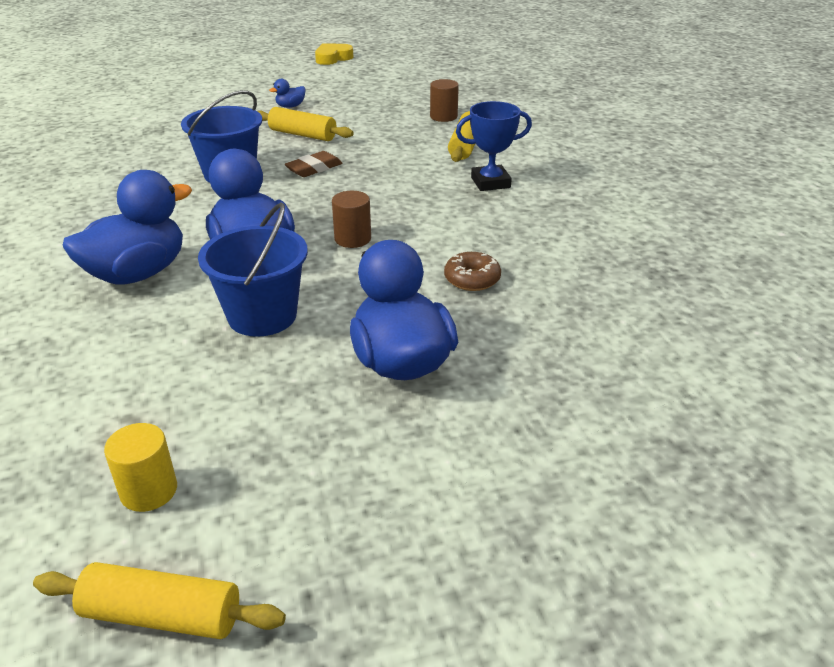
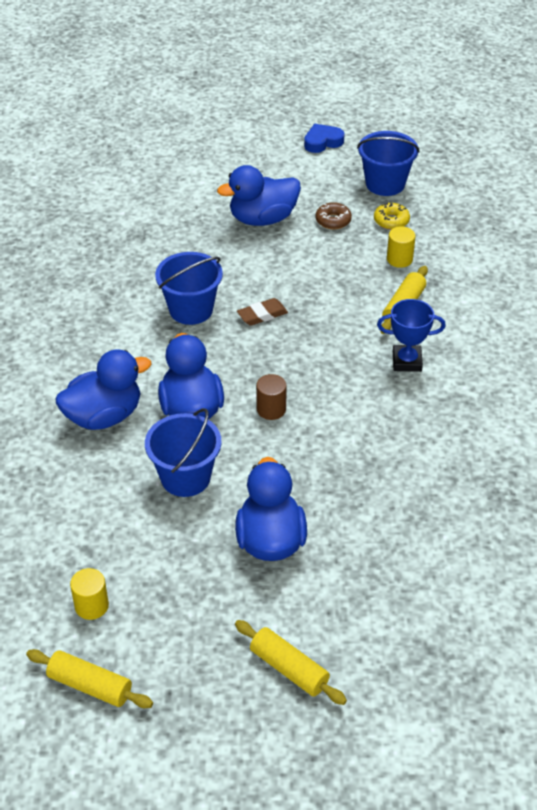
camera: 15 degrees right, 10 degrees up
(290, 106) = (262, 219): blue duck -> blue duck, size x2.37
(303, 135) = (264, 265): yellow rolling pin -> yellow rolling pin (289, 668)
(333, 58) = (322, 142): yellow heart -> blue heart
(404, 75) = (385, 184): none -> blue bucket
(422, 95) = (391, 221): none -> yellow donut
(443, 117) = (399, 259): brown cylinder -> yellow cylinder
(472, 279) = (349, 471): brown donut -> brown donut (333, 221)

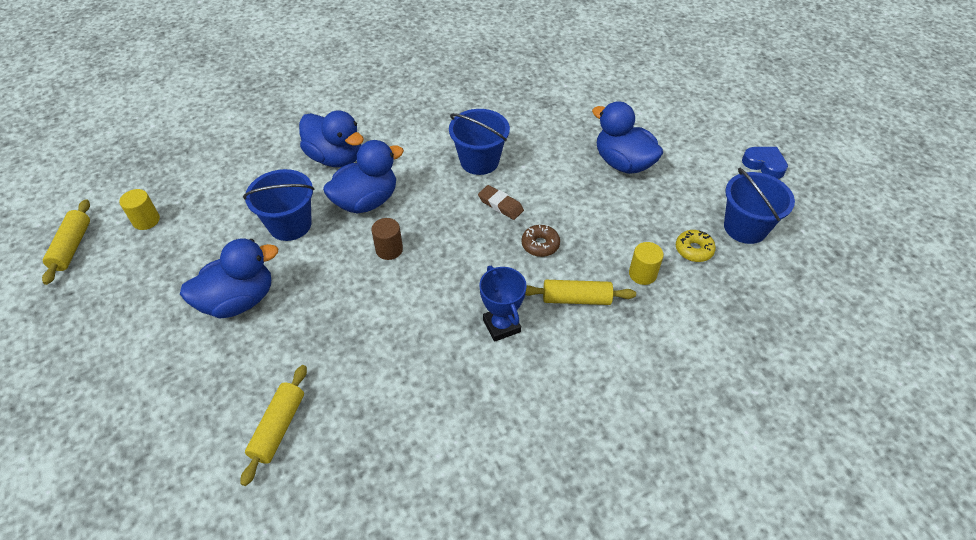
camera: 65 degrees right, 5 degrees up
(289, 668) = (103, 360): yellow rolling pin -> yellow rolling pin (278, 428)
(333, 221) = (659, 208): brown donut -> brown donut (540, 245)

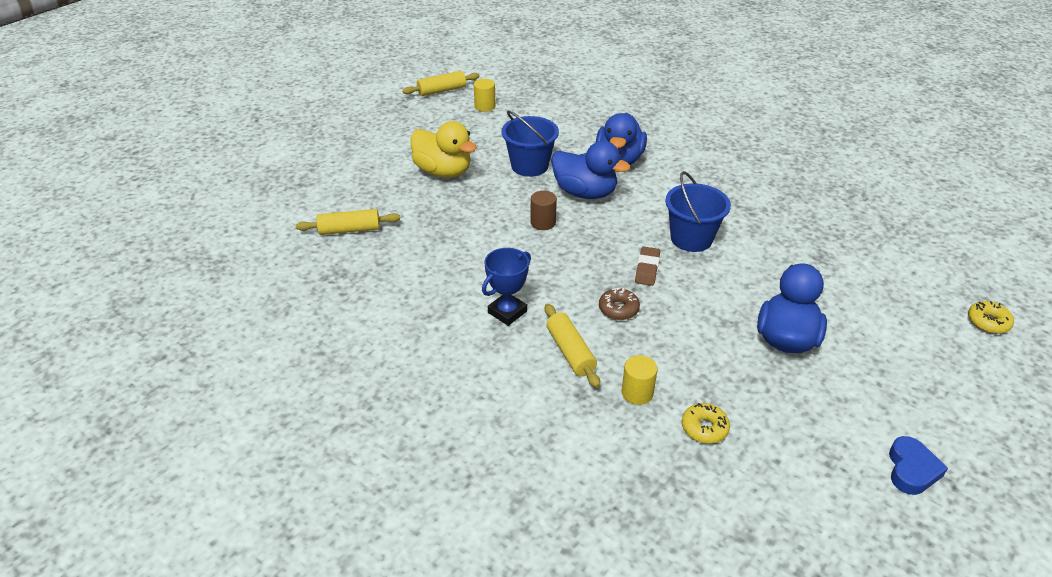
camera: 65 degrees right, 10 degrees down
(239, 300) = (443, 172): blue duck -> yellow duck
(652, 64) = (988, 322): none -> yellow donut
(745, 227) = (779, 469): blue bucket -> none

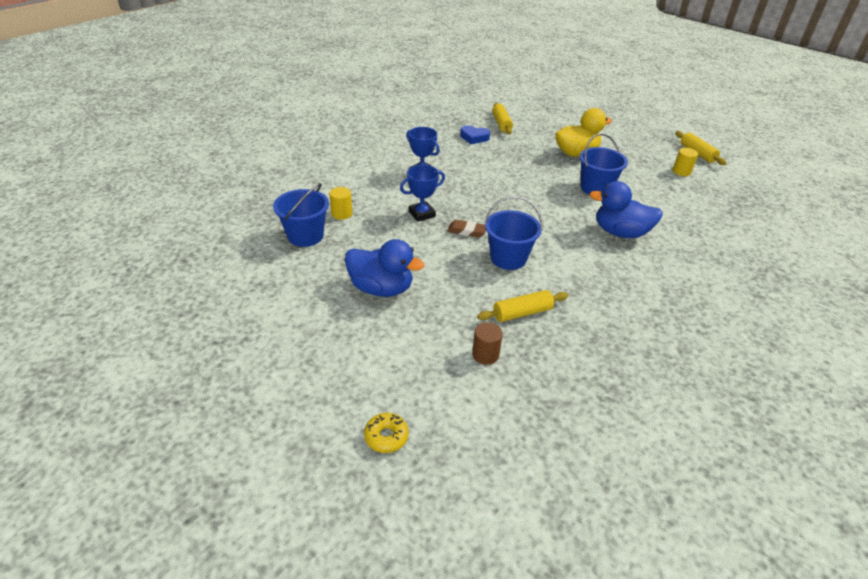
camera: 90 degrees right, 0 degrees up
(443, 172) = (576, 153): yellow duck -> yellow duck turned 150 degrees counterclockwise
(543, 223) = (519, 190): brown cylinder -> brown cylinder (485, 354)
(570, 352) = (382, 192): yellow rolling pin -> yellow rolling pin (522, 313)
(585, 193) = (564, 211): blue duck -> none
(618, 309) = (422, 214): brown donut -> blue trophy
(704, 428) = (305, 236): yellow donut -> blue bucket
(911, 470) = (238, 323): blue heart -> blue heart (474, 137)

